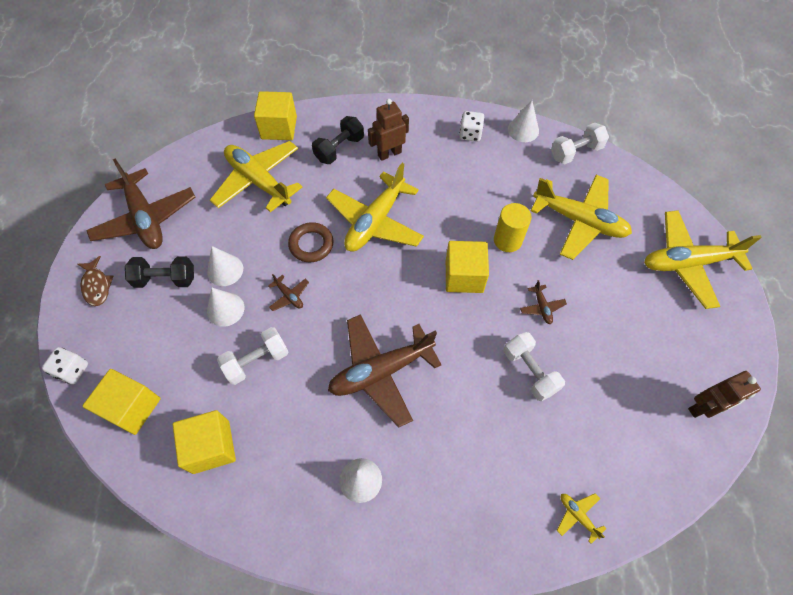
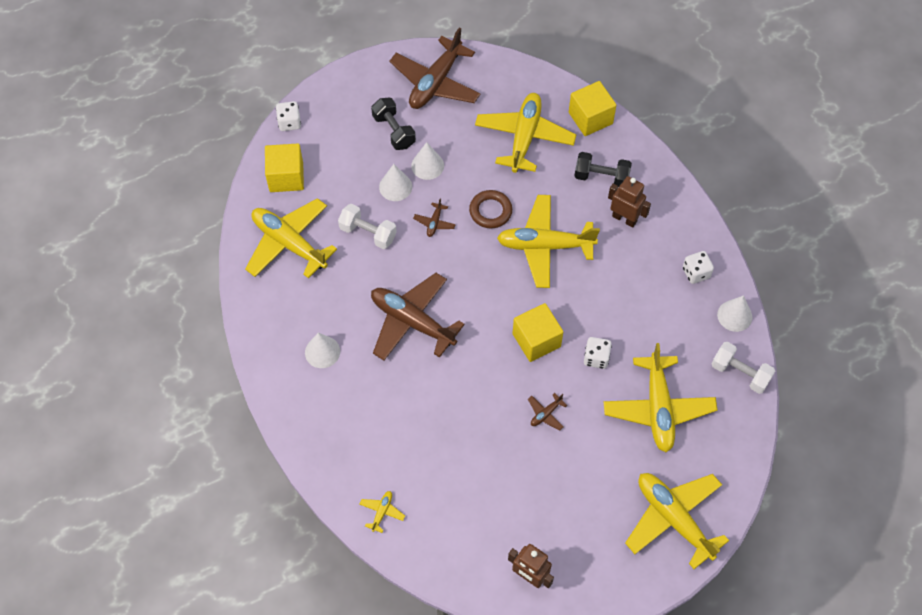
camera: 60 degrees right, 0 degrees up
(96, 286) = (359, 91): brown fish -> none
(211, 447) = (289, 243): yellow cube -> yellow plane
(507, 240) = (596, 358): yellow cylinder -> white dice
(530, 371) = (479, 429): white dumbbell -> none

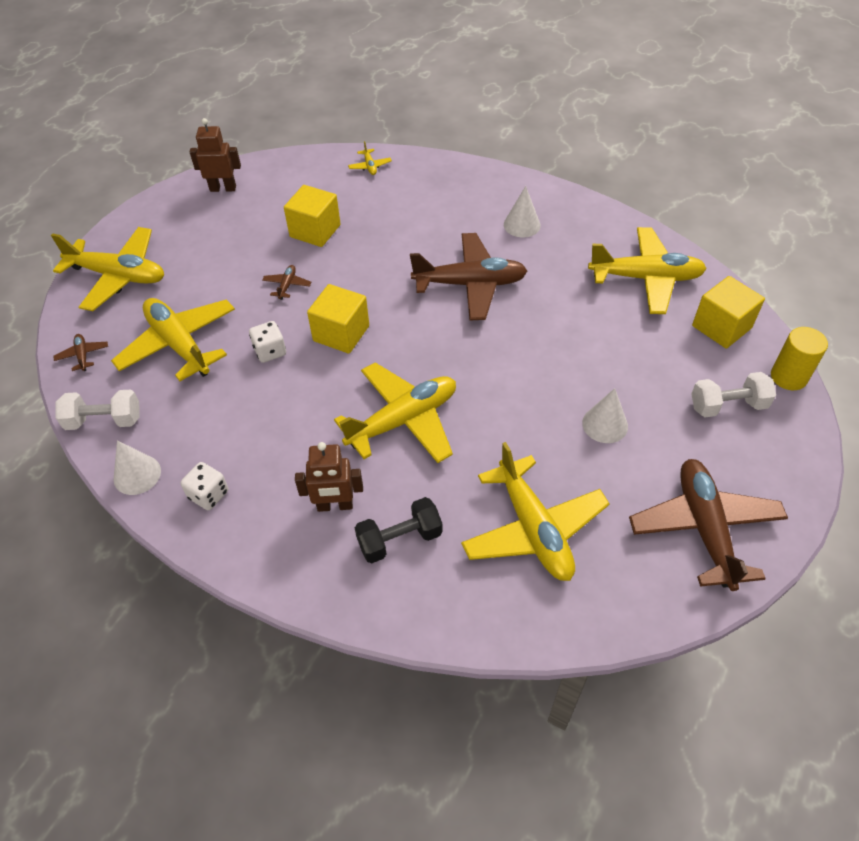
camera: 145 degrees right, 10 degrees down
(289, 122) = (788, 377): white dice -> yellow cylinder
(368, 233) = (588, 327): white dumbbell -> white dumbbell (727, 406)
(394, 131) = (680, 437): black dumbbell -> none
(395, 186) = (612, 383): white cone -> none
(434, 223) = (537, 373): brown plane -> brown plane (83, 355)
(490, 211) = (492, 419): brown ring -> none
(590, 118) = (475, 613): yellow cube -> yellow cube (315, 231)

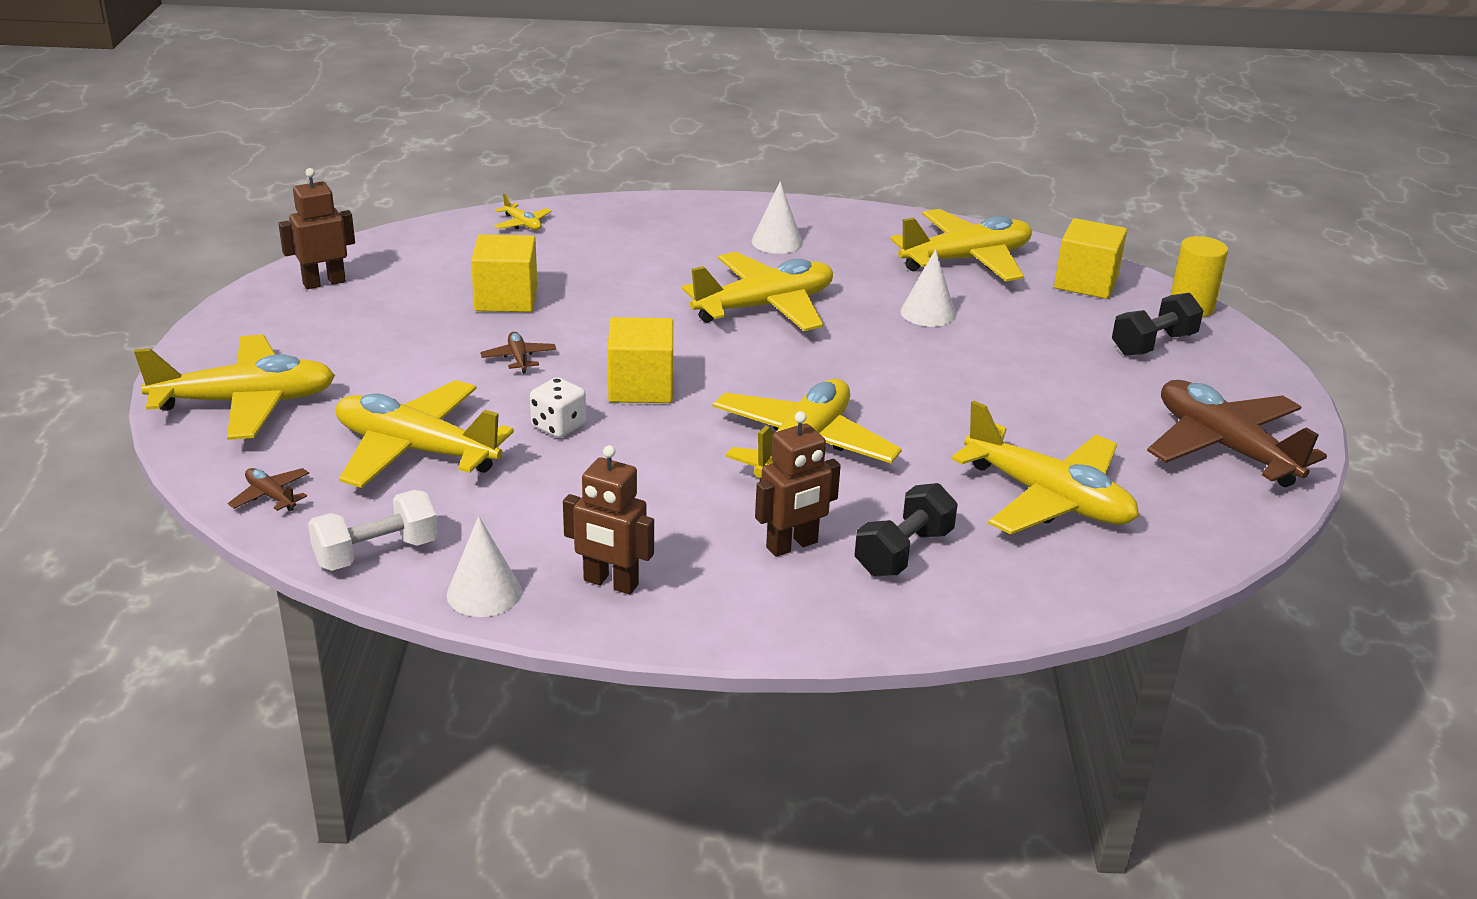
camera: 30 degrees left, 20 degrees down
(209, 495) = (610, 583): white dice -> brown robot
(470, 284) = (765, 307): brown plane -> yellow plane
(605, 424) = (1040, 391): white cone -> white cone (928, 313)
(727, 406) = (1153, 344): white dumbbell -> black dumbbell

